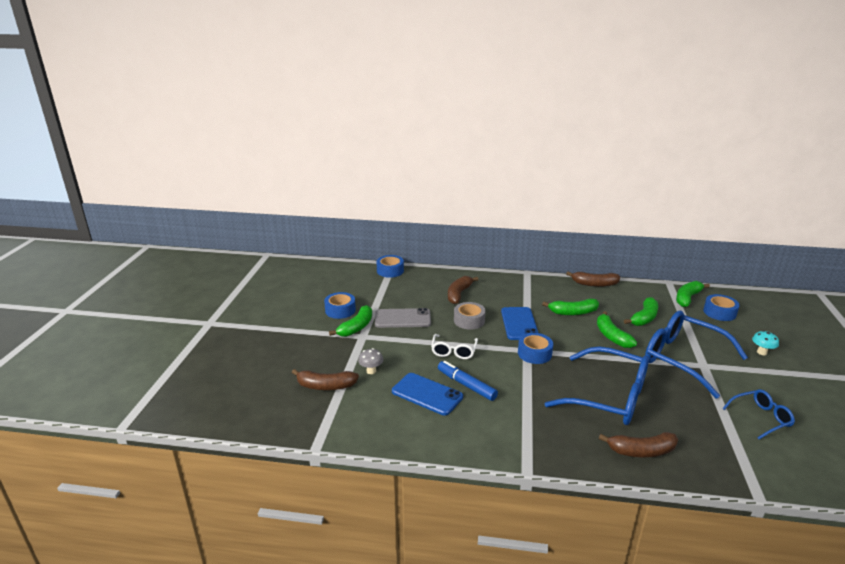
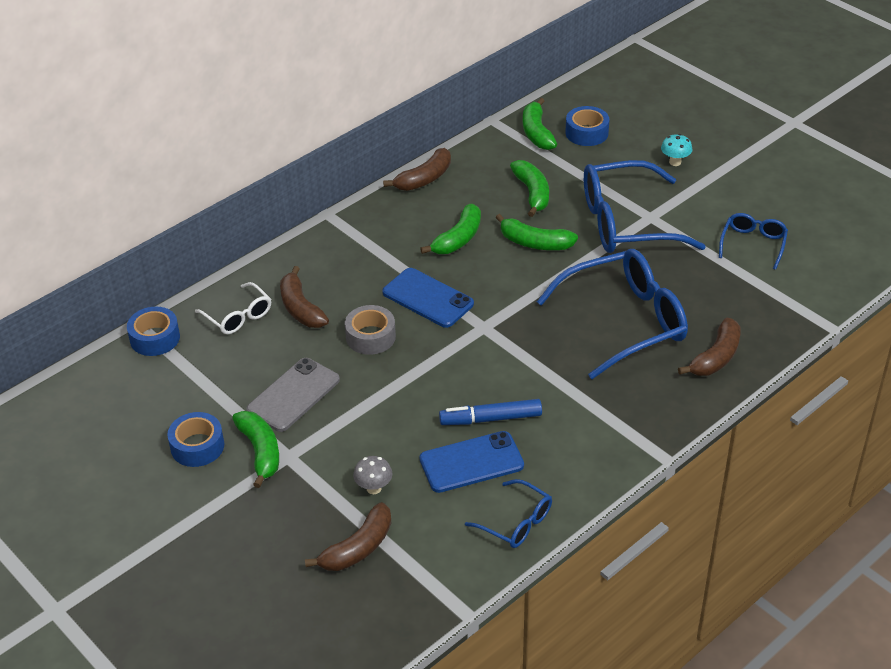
camera: 50 degrees left, 15 degrees up
(402, 433) = (516, 522): none -> blue glasses
(454, 351) = (417, 390): white glasses -> white glasses (238, 316)
(534, 353) = (496, 325): blue tape -> none

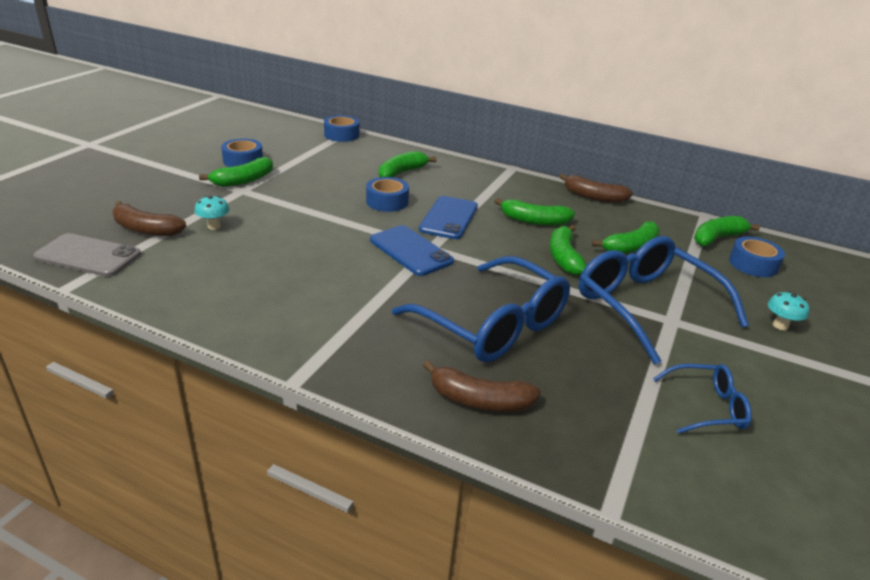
camera: 65 degrees right, 10 degrees down
(238, 316) = (379, 155): white glasses -> none
(293, 395) = (307, 183): grey phone -> grey phone (88, 256)
(300, 308) = (402, 173): brown banana -> green banana
(370, 337) = (387, 201): grey tape -> blue tape
(374, 488) = (214, 226): grey mushroom -> turquoise mushroom
(471, 462) = (255, 265): blue phone -> blue phone (411, 251)
(490, 419) = (314, 267): blue marker -> none
(516, 522) = (182, 298): blue glasses -> none

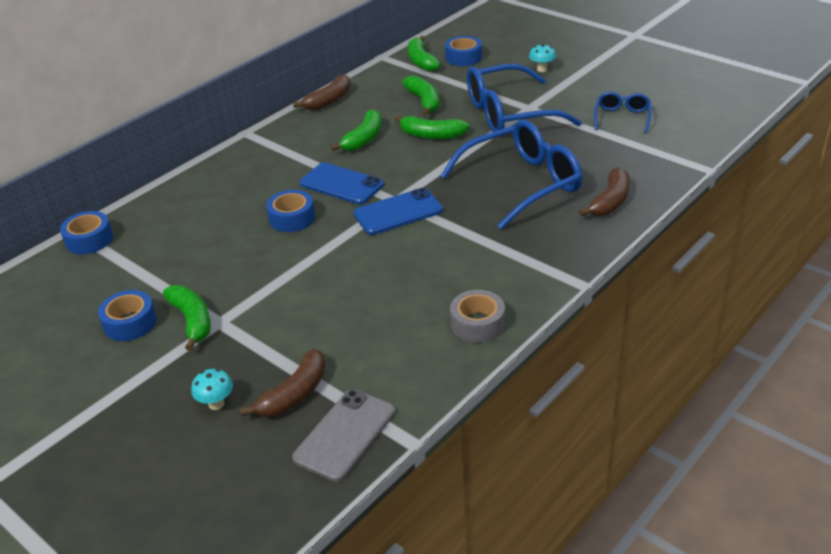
camera: 70 degrees left, 5 degrees up
(214, 226) = (306, 340): turquoise mushroom -> turquoise mushroom (216, 404)
(227, 311) = (477, 324): none -> grey tape
(402, 173) = (225, 203): green banana -> none

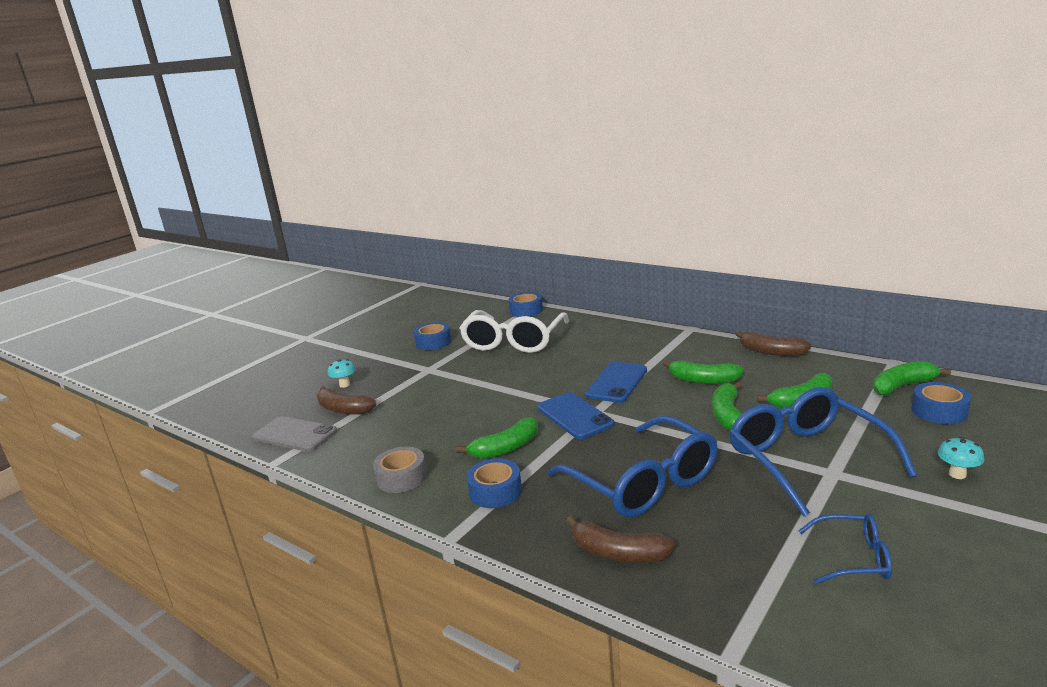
camera: 85 degrees right, 15 degrees down
(184, 250) = (514, 341): none -> white glasses
(192, 321) = (431, 360): green banana -> green banana (505, 448)
(292, 218) = (559, 371): blue tape -> blue tape (495, 491)

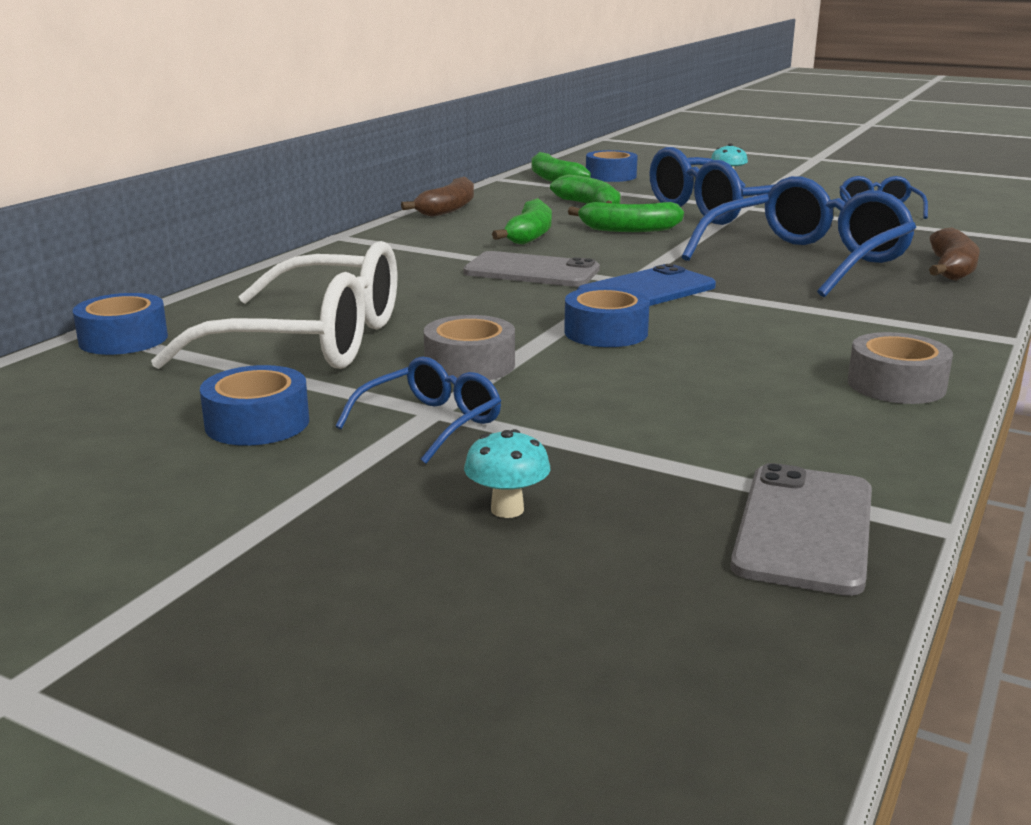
camera: 100 degrees left, 0 degrees up
(343, 409) = (654, 485): brown banana -> none
(417, 369) = (430, 424): none -> blue glasses
(474, 373) = (470, 365): none -> grey tape
(495, 491) = (883, 323): blue tape -> blue tape (606, 332)
(505, 448) = (762, 324): green banana -> none
(617, 382) = (531, 271): blue phone -> grey phone

